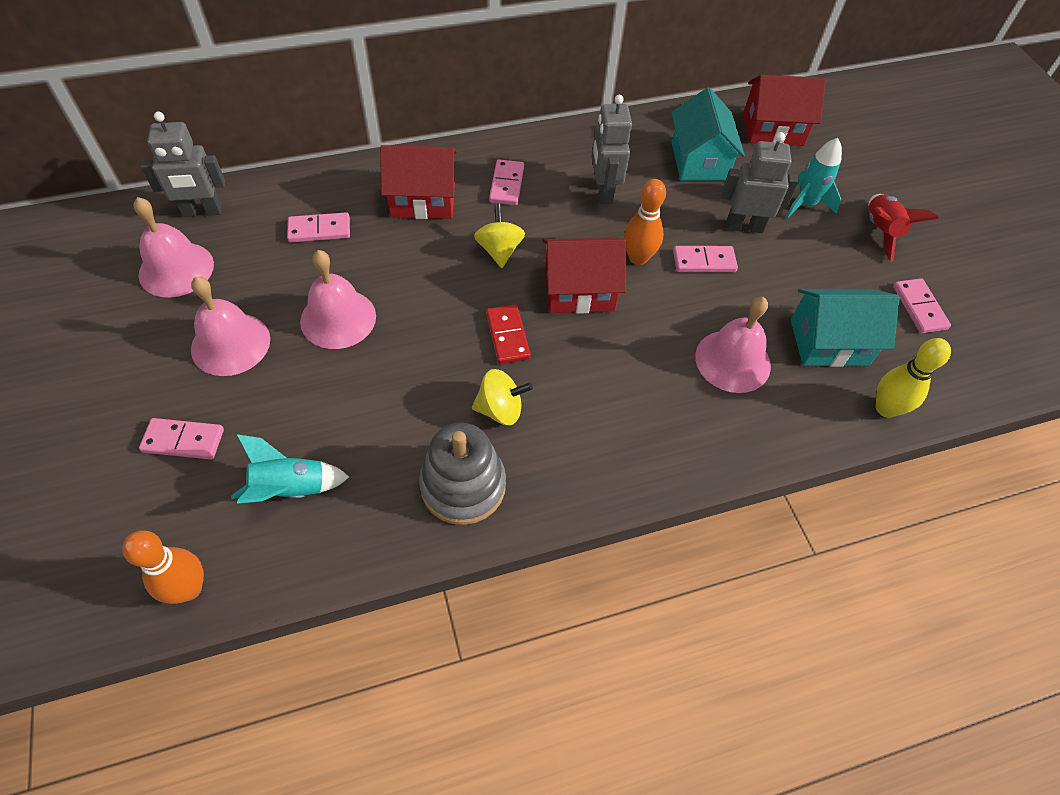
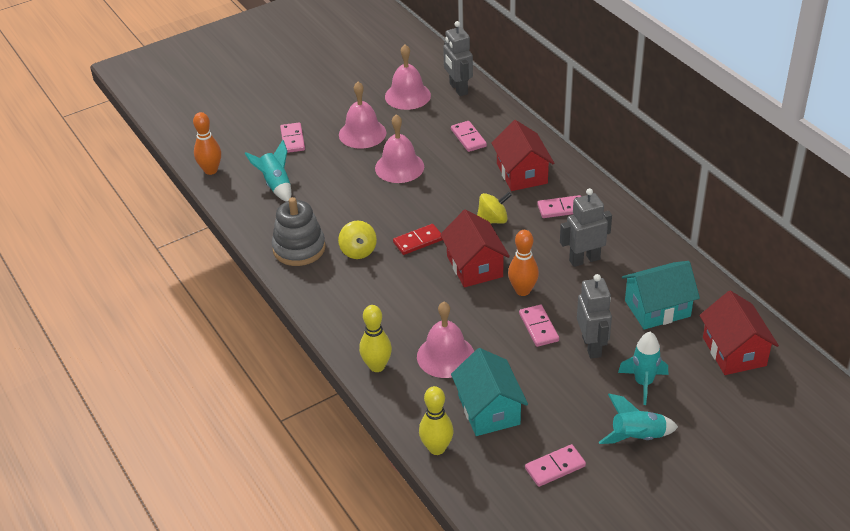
camera: 80 degrees right, 15 degrees down
(737, 439) = (377, 366): none -> yellow bowling pin
(880, 231) = (637, 437): red rocket -> turquoise rocket

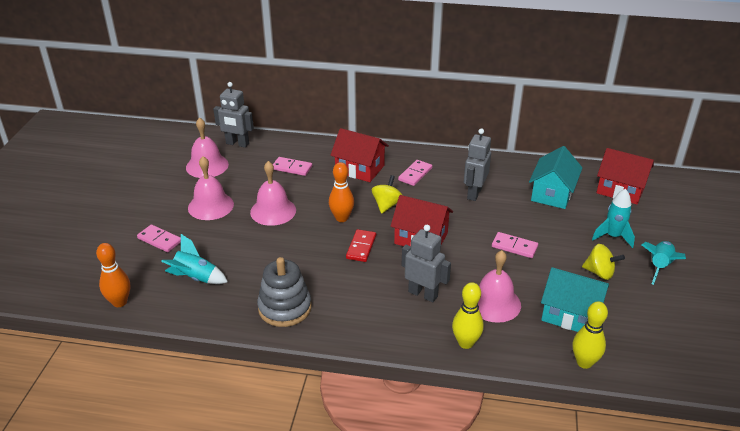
camera: 50 degrees left, 5 degrees down
(358, 251) = (331, 280): yellow spinning top -> yellow spinning top (599, 273)
(522, 290) = (471, 233): orange bowling pin -> orange bowling pin (341, 218)
(555, 467) = (655, 317): pink domino -> none
(592, 346) = (557, 236): grey robot -> grey robot (423, 294)

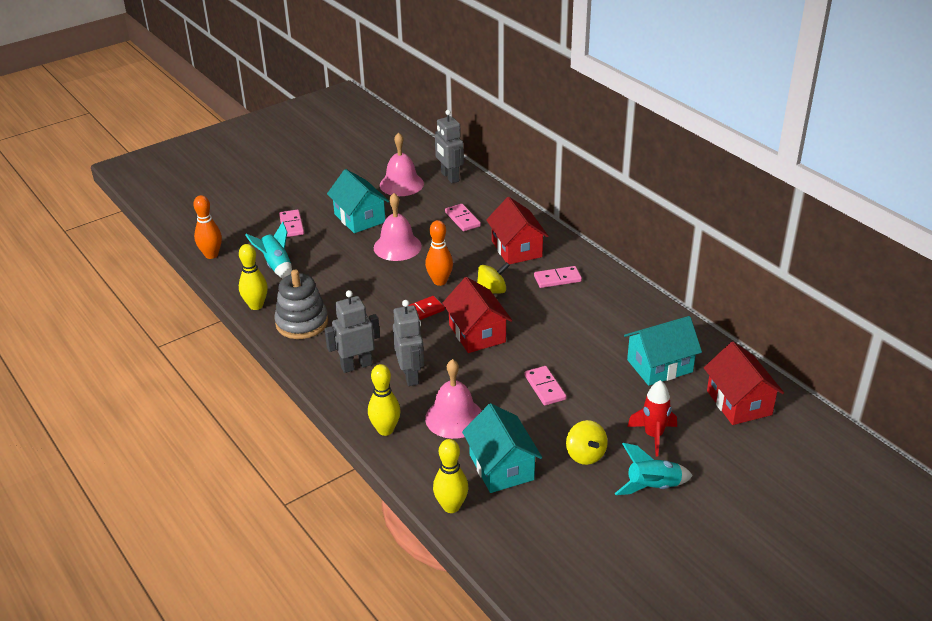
camera: 45 degrees right, 0 degrees up
(211, 206) = (359, 218): pink bell -> turquoise house
(225, 318) = (256, 305): none -> yellow bowling pin
(474, 193) = (584, 324): grey robot -> grey robot (356, 365)
(613, 236) = (653, 436): turquoise rocket -> red rocket

